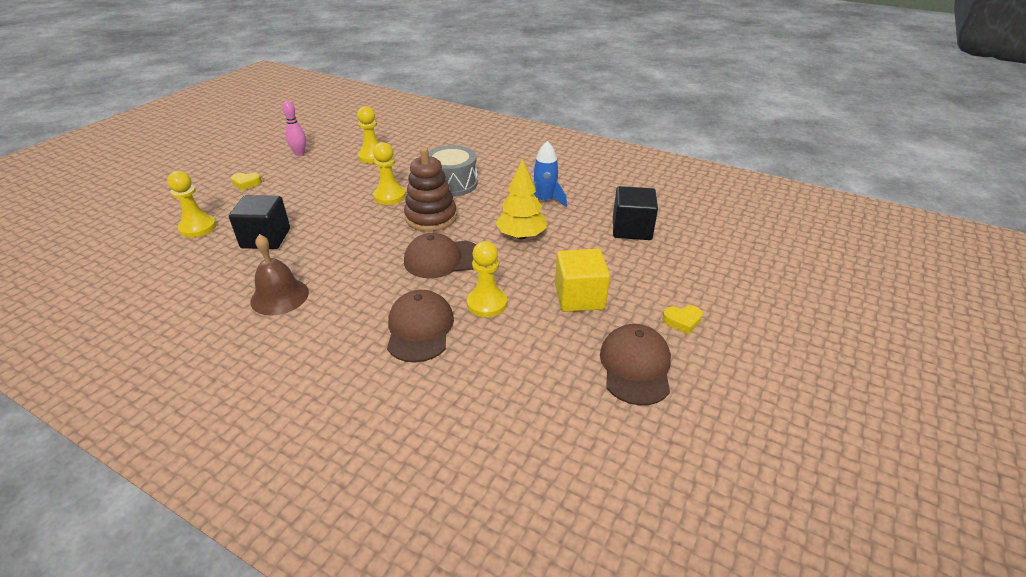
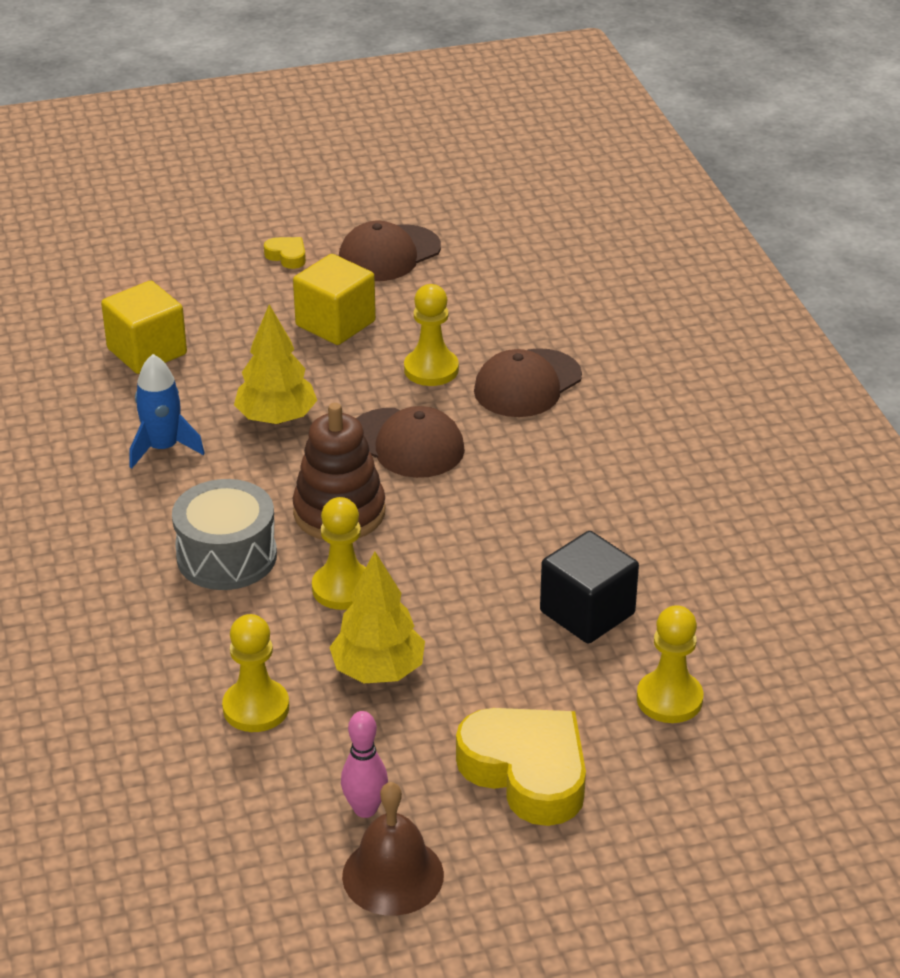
camera: 135 degrees left, 0 degrees up
(246, 183) = (527, 772): yellow heart -> yellow heart, size x2.30
(279, 296) = (637, 505): brown bell -> brown bell (393, 875)
(340, 182) = (378, 671): none -> yellow tree
(631, 229) = (147, 351): black cube -> yellow cube

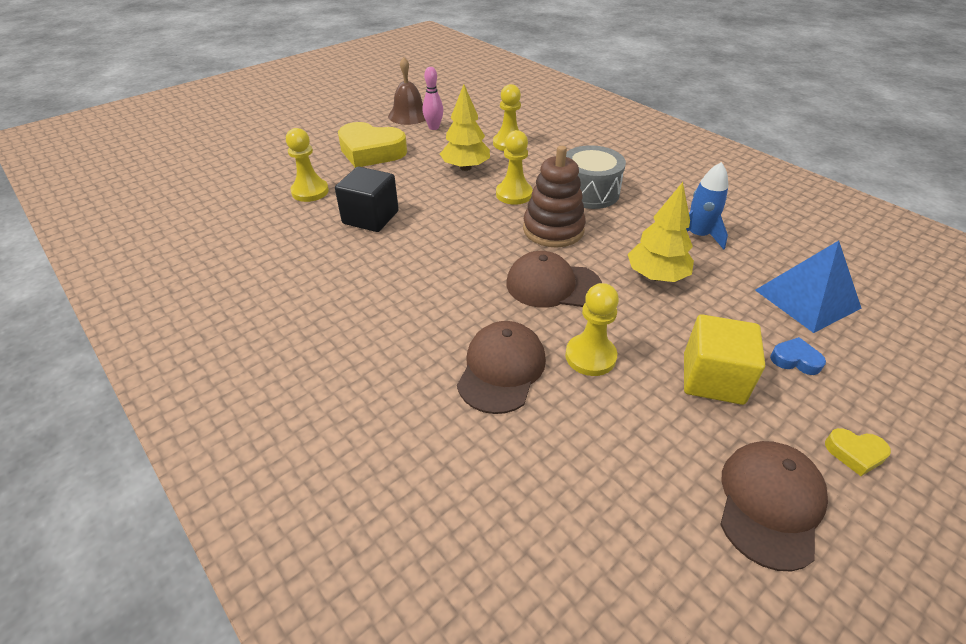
camera: 155 degrees right, 5 degrees up
(147, 351) = (807, 299): yellow cube -> blue pyramid
(241, 314) = (795, 360): none -> blue heart

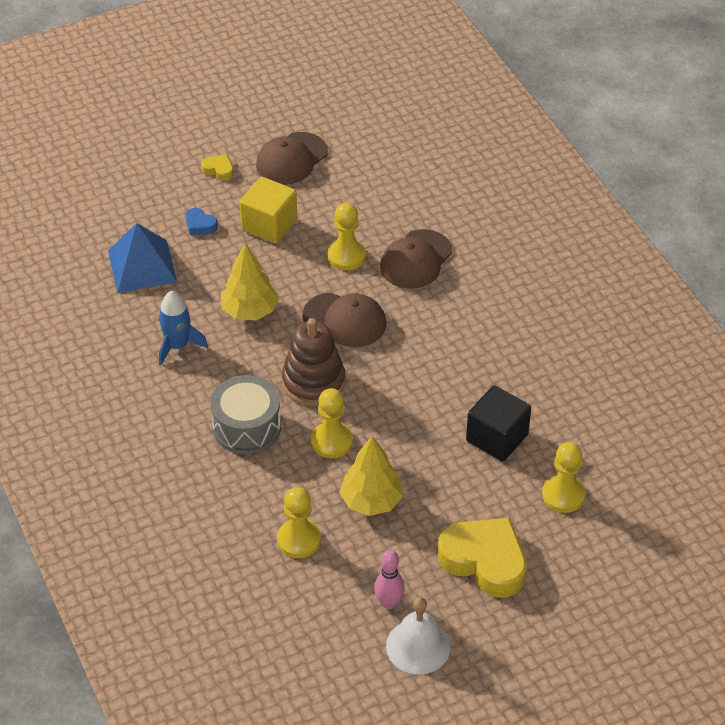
camera: 165 degrees left, 5 degrees up
(409, 115) = (418, 646): brown bell -> white bell

